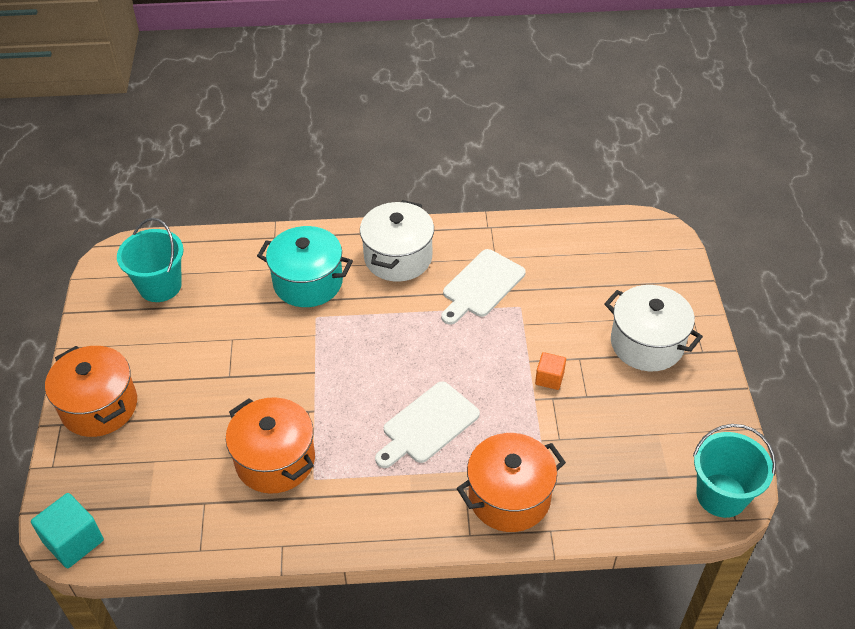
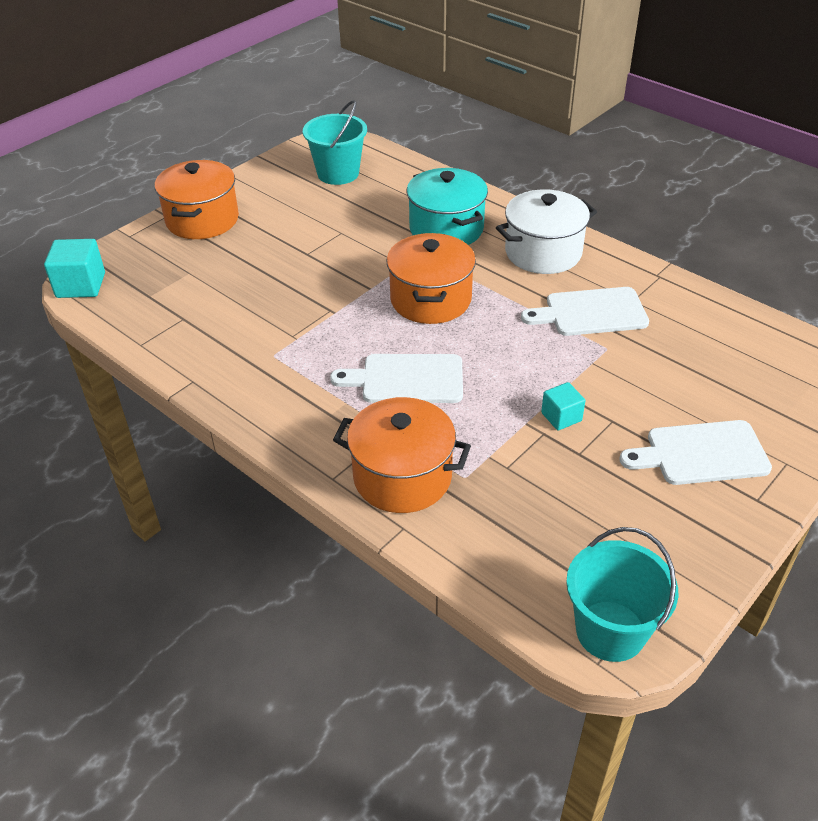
camera: 45 degrees right, 5 degrees down
(275, 460) = (264, 325): orange pot -> orange pot (430, 299)
(549, 378) = (561, 417): orange cube -> turquoise cube
(647, 343) = (701, 453): white pot -> white cutting board

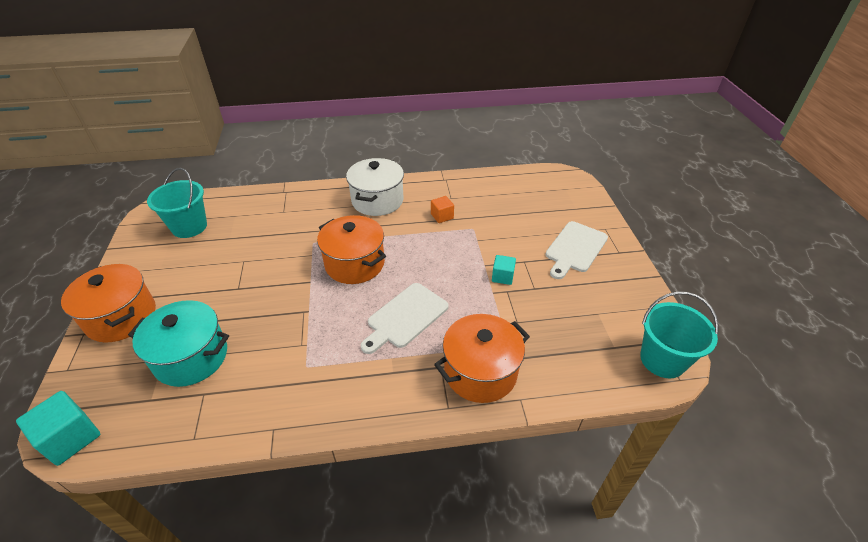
camera: 50 degrees left, 0 degrees up
(446, 229) = (307, 219): turquoise pot -> turquoise pot (191, 357)
(590, 313) = (442, 216): white cutting board -> orange cube

